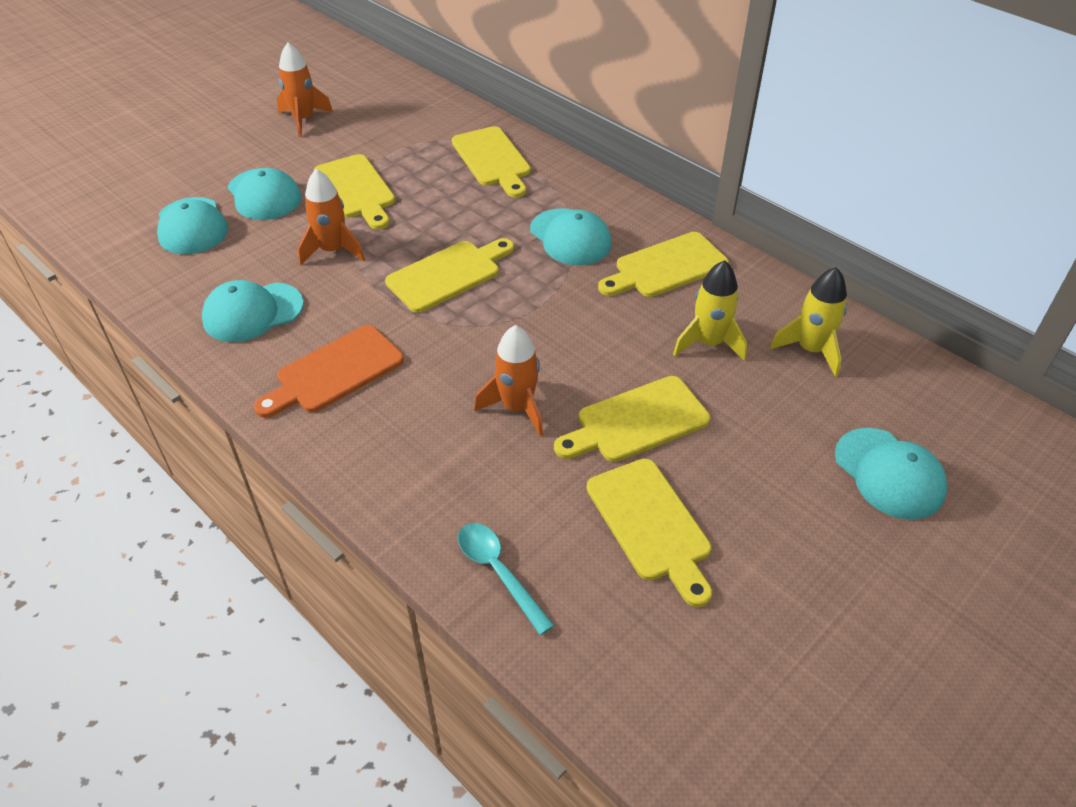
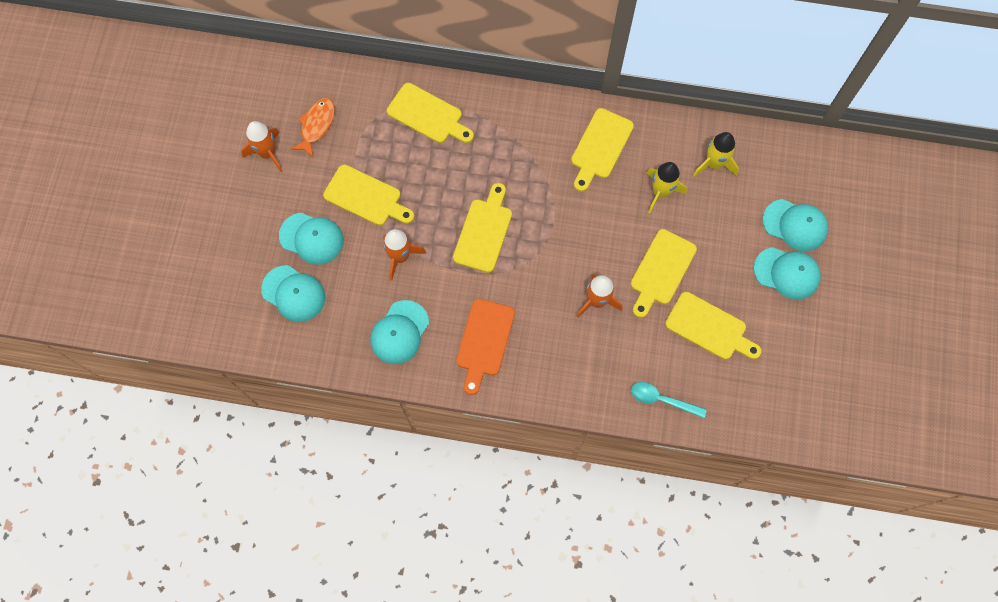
camera: 35 degrees left, 25 degrees up
(373, 121) = (317, 125): none -> orange fish
(570, 237) = (529, 156): turquoise cap -> turquoise cap (787, 273)

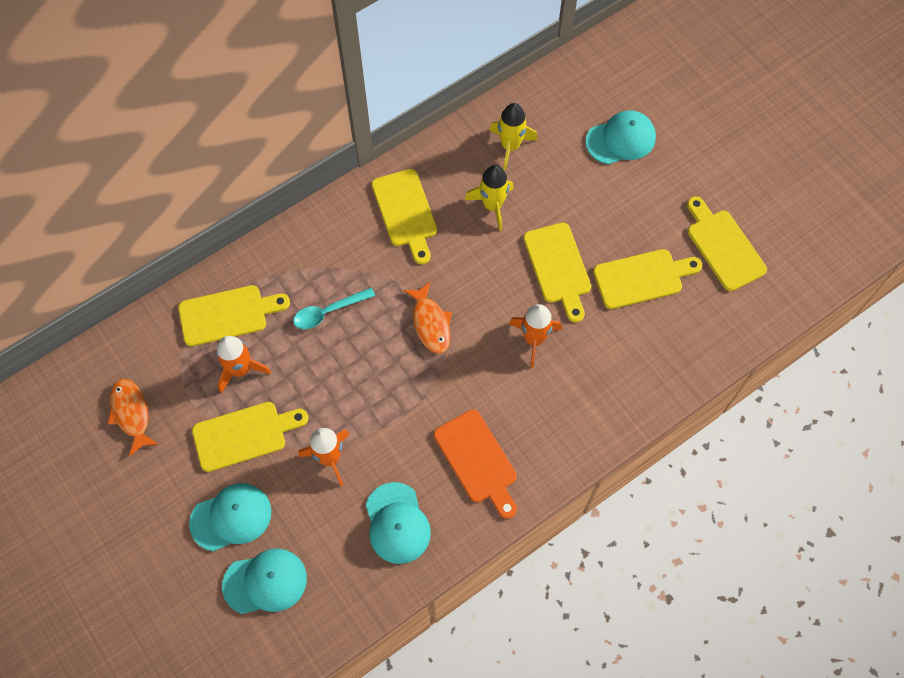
camera: 45 degrees left, 5 degrees down
(267, 153) = (109, 480): orange rocket -> orange rocket (240, 369)
(484, 232) = (381, 369): yellow cutting board -> yellow cutting board (723, 246)
(543, 231) = (430, 323): none -> orange fish
(662, 399) = (666, 369): turquoise spoon -> turquoise spoon (328, 311)
(787, 273) = (653, 182): turquoise cap -> none

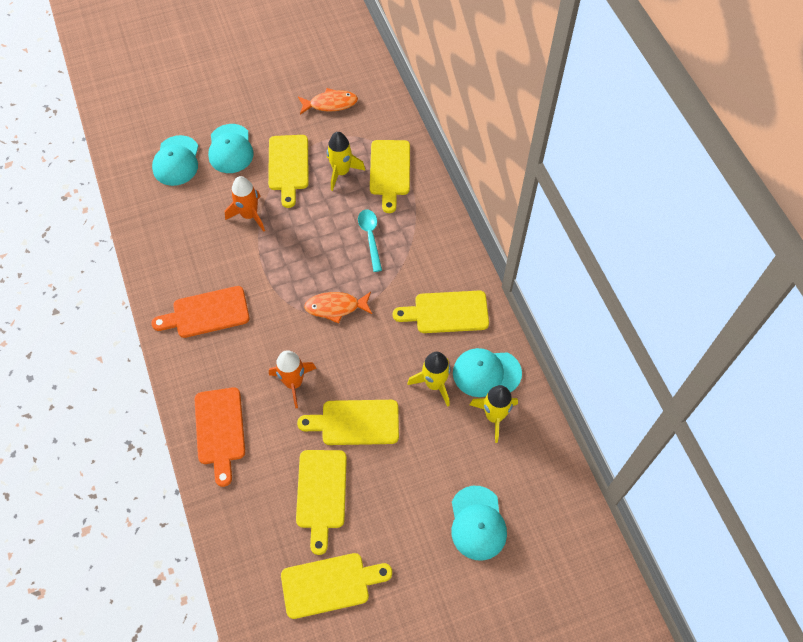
camera: 105 degrees right, 5 degrees down
(240, 369) = (341, 172): orange rocket -> yellow rocket
(397, 523) = (182, 248): turquoise cap -> turquoise cap (486, 373)
(611, 396) = (220, 430): none -> orange cutting board

